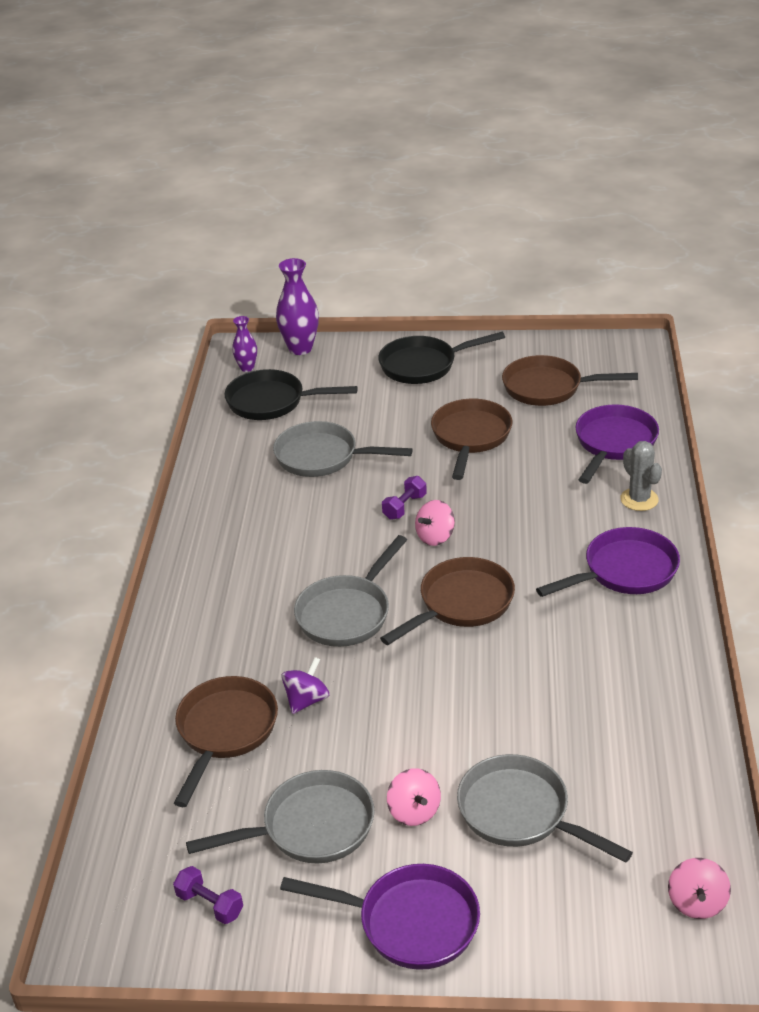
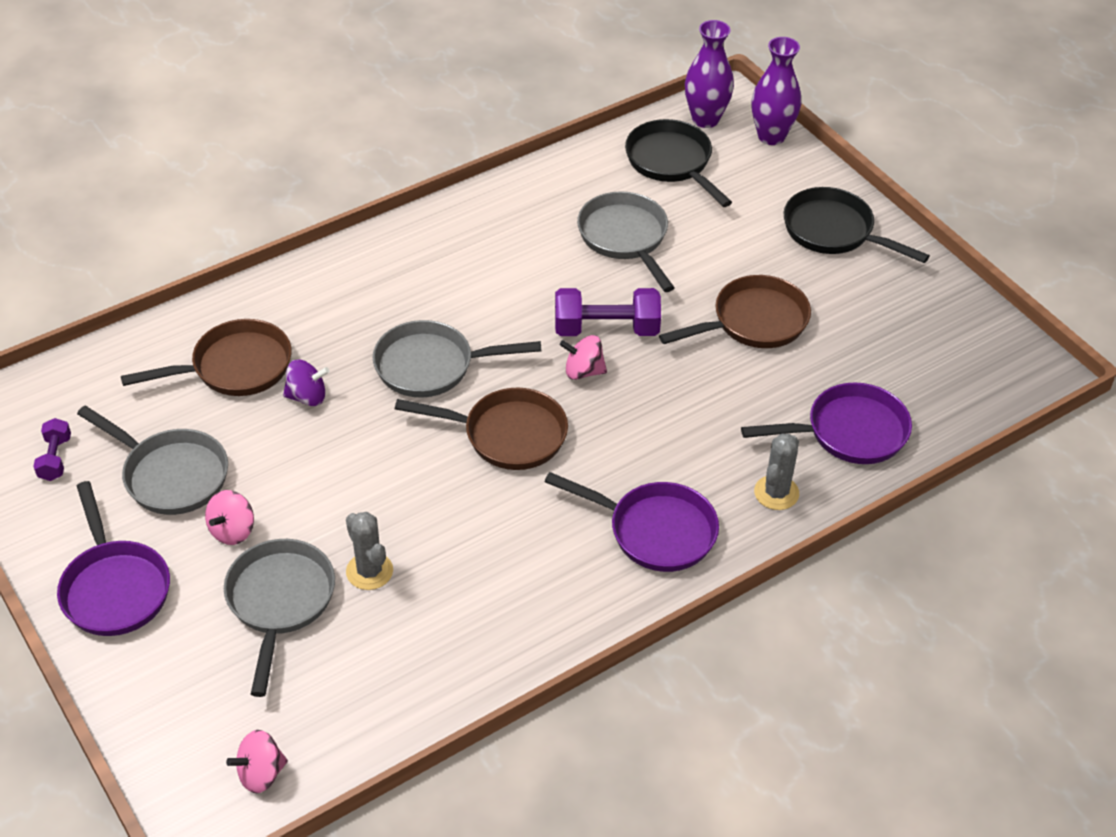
camera: 50 degrees right, 10 degrees up
(247, 368) = (705, 119): purple vase -> purple vase, size x1.73
(404, 507) = (606, 329): purple dumbbell -> purple dumbbell, size x1.81
(533, 743) = (369, 571): none -> grey cactus
(548, 388) = (892, 339): brown pan -> none

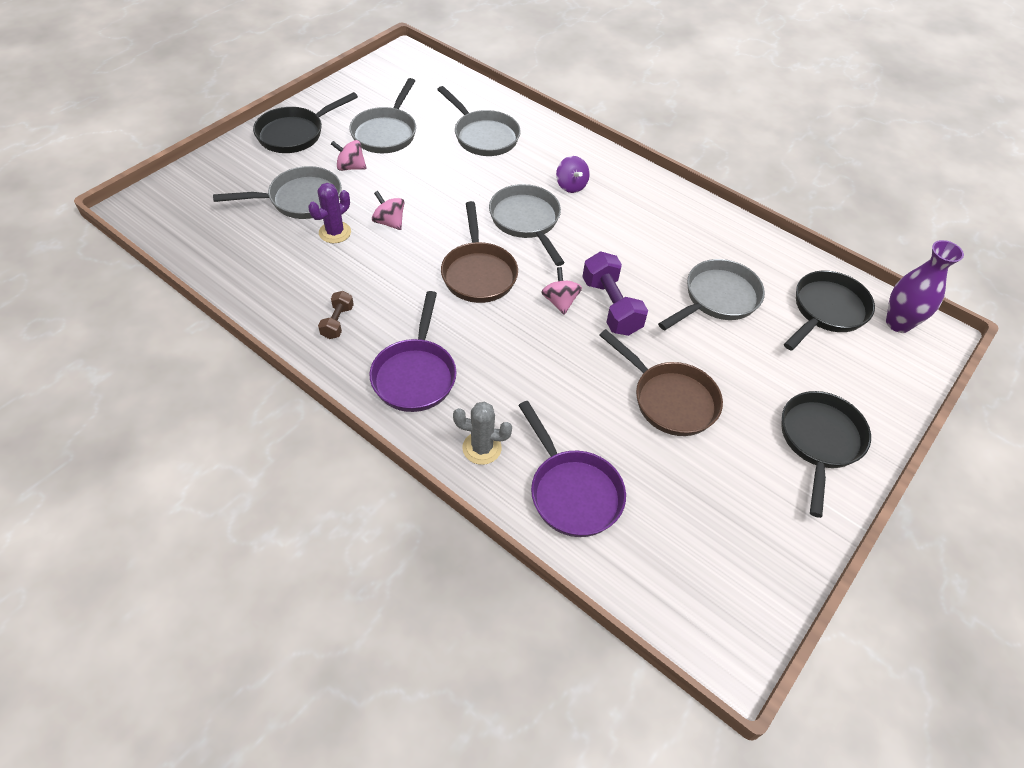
camera: 70 degrees right, 5 degrees up
(55, 458) = (383, 89): purple dumbbell -> none
(114, 588) = (295, 133): purple pan -> black pan
(234, 367) = (483, 136): brown pan -> grey pan
(261, 774) = (170, 222): pink spinning top -> pink spinning top (389, 222)
(307, 397) = (472, 171): purple spinning top -> purple spinning top (571, 186)
(369, 571) = (335, 232): grey cactus -> purple cactus
(543, 594) = (337, 322): none -> brown dumbbell
(771, 136) = (913, 373): purple vase -> none

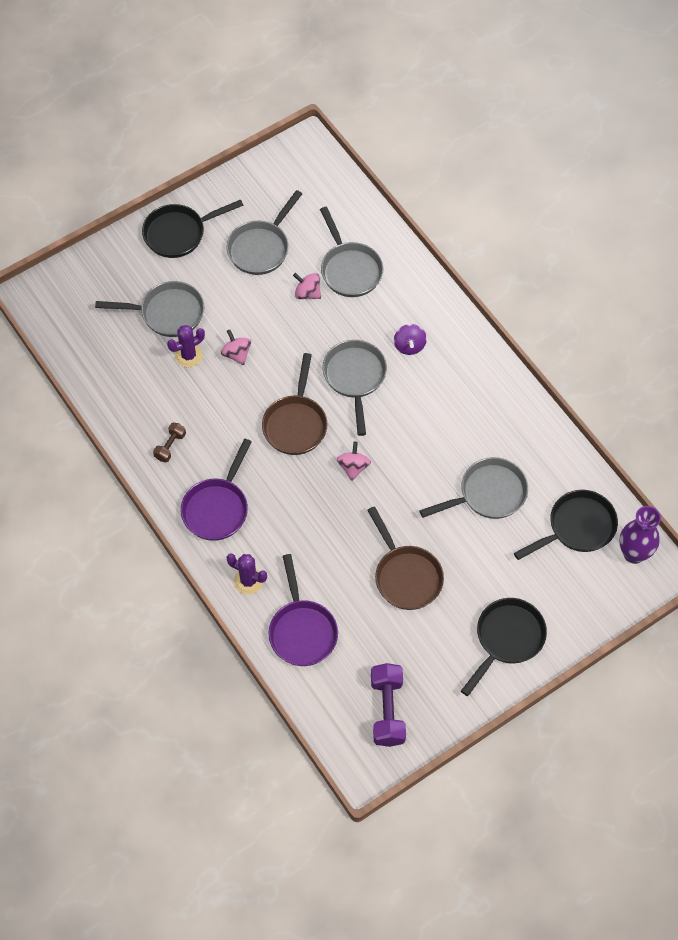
camera: 20 degrees right, 10 degrees up
(350, 167) = (219, 284): pink spinning top -> pink spinning top (307, 293)
(482, 448) = (248, 581): grey cactus -> purple cactus
(611, 306) = (394, 481): purple dumbbell -> purple dumbbell (387, 710)

